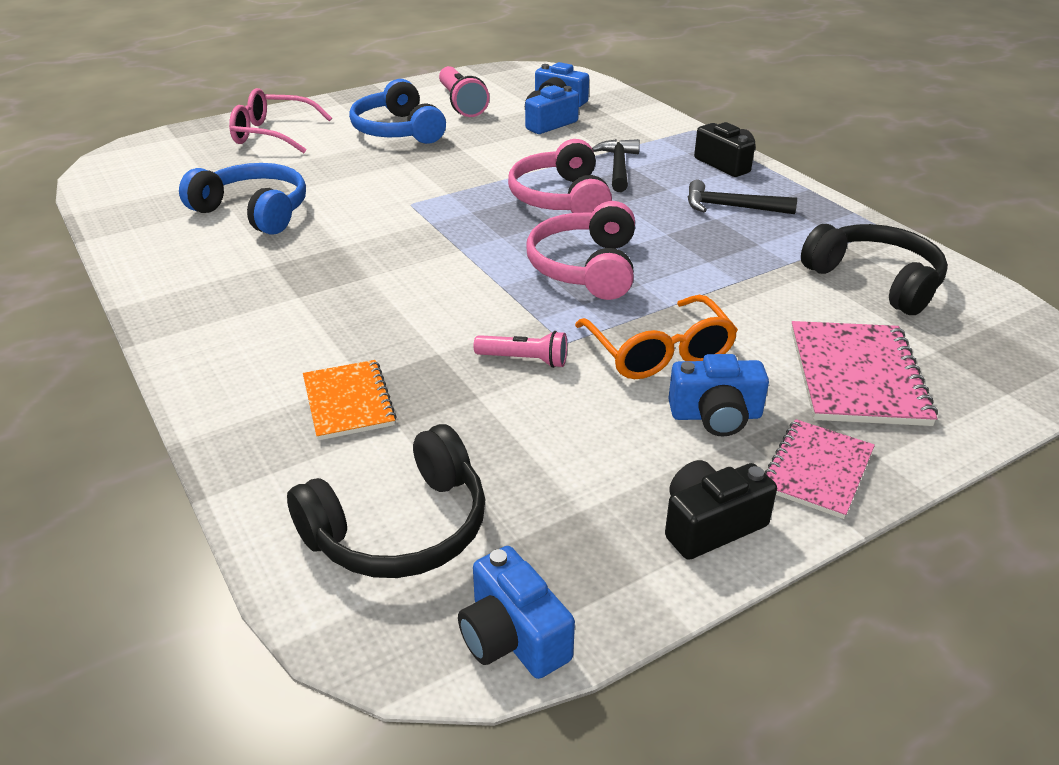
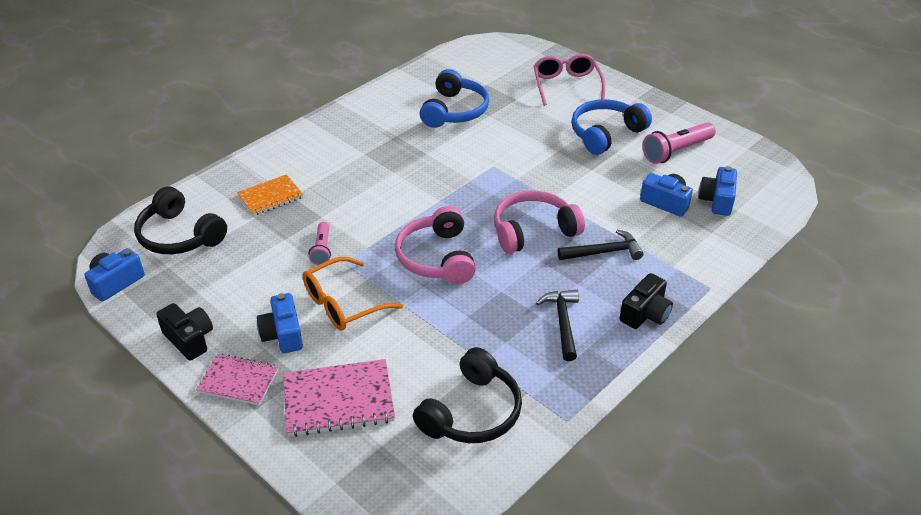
camera: 75 degrees right, 5 degrees up
(585, 267) = (436, 258): pink headphones -> pink headphones turned 90 degrees counterclockwise

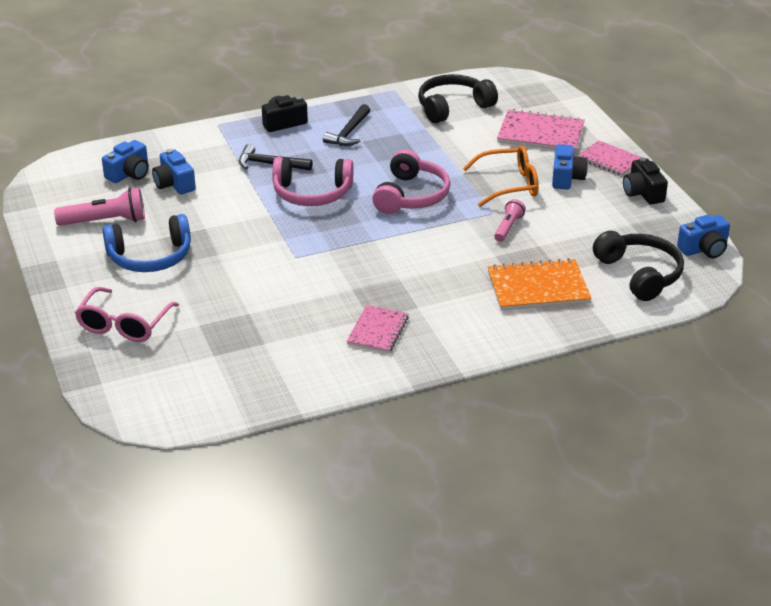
camera: 155 degrees left, 5 degrees down
(270, 196) = (538, 288): orange notebook -> orange notebook, size x1.53
(384, 128) = (377, 331): none -> pink notebook
(455, 111) = (282, 329): blue headphones -> none

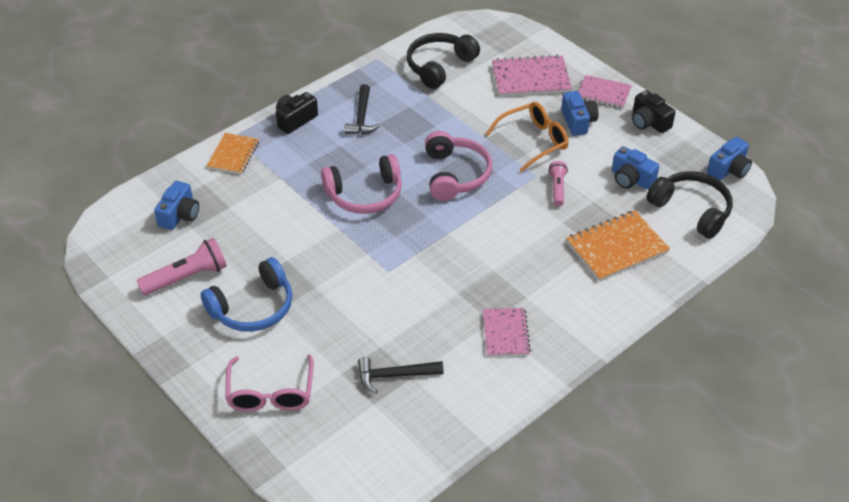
camera: 20 degrees left, 10 degrees up
(174, 184) = (230, 216): blue camera -> blue camera (631, 179)
(208, 138) = (233, 155): none -> orange notebook
(269, 164) = (308, 171): black hammer -> black hammer (394, 375)

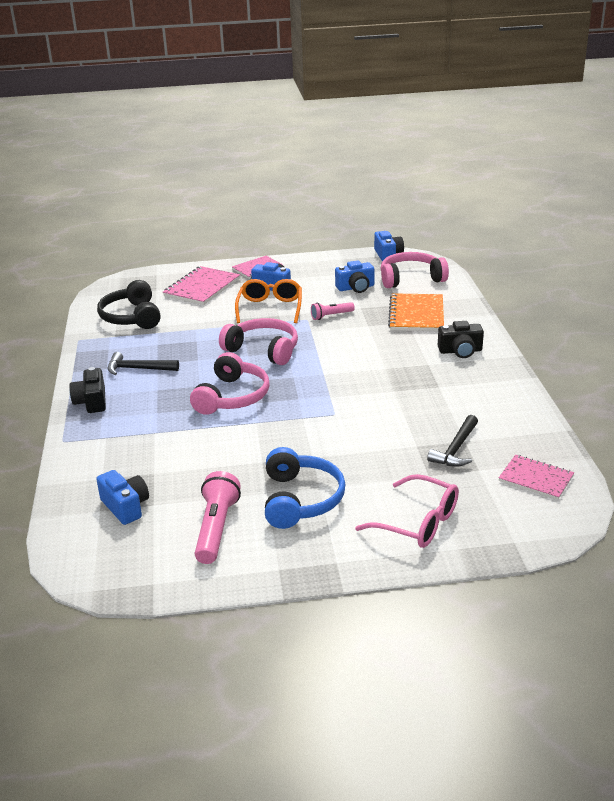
camera: 55 degrees left, 15 degrees down
(233, 155) = (88, 449): orange notebook -> none
(362, 117) = (138, 369): black hammer -> black hammer turned 150 degrees clockwise
(505, 333) = (457, 384): pink notebook -> pink notebook (535, 478)
(557, 188) = (331, 316): pink flashlight -> pink flashlight turned 60 degrees counterclockwise
(649, 122) = (308, 264): black camera -> black camera (460, 351)
(692, 210) = (411, 278): black headphones -> pink headphones

